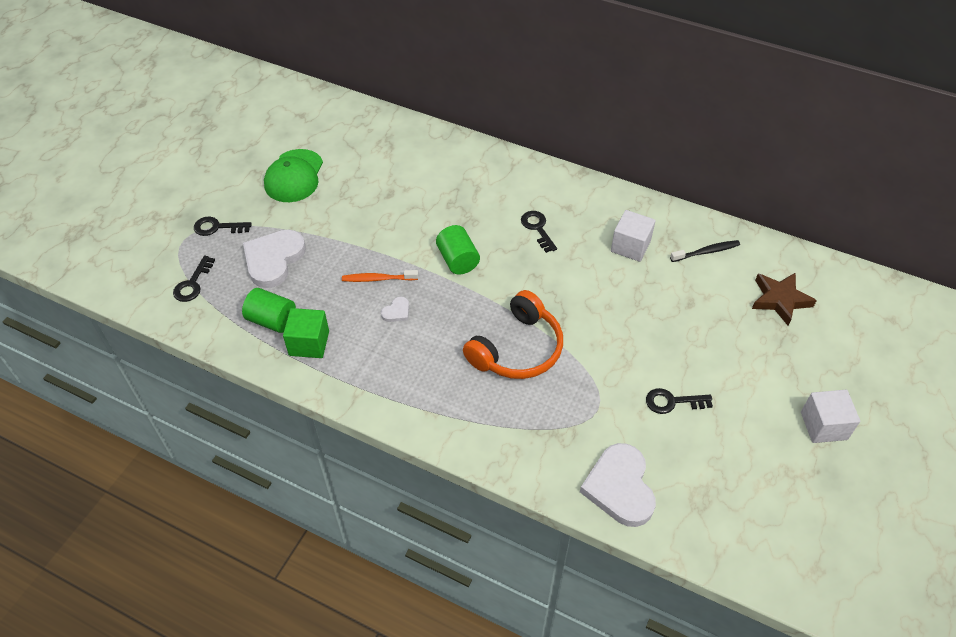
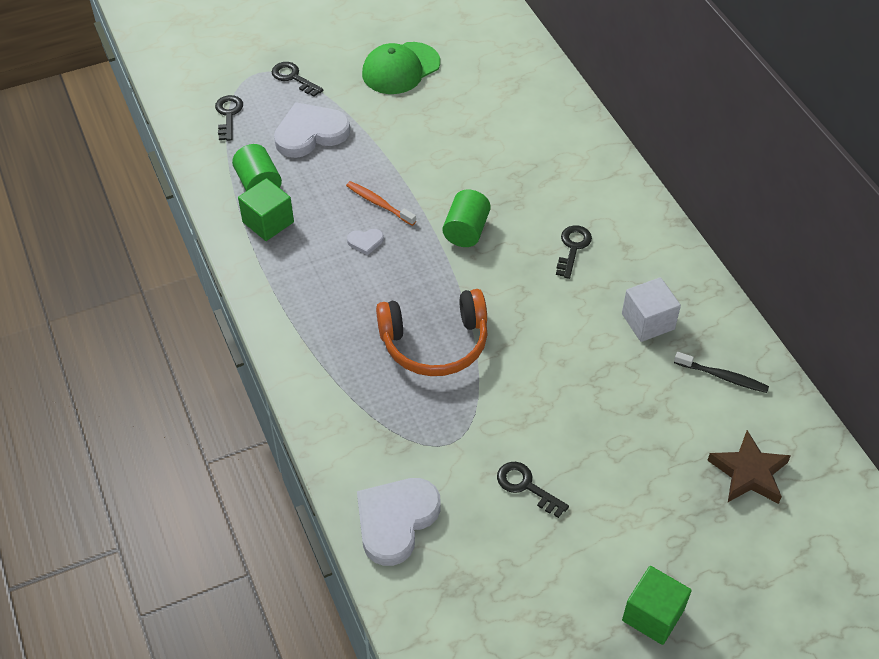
camera: 40 degrees right, 0 degrees up
(192, 284) = (228, 115): black key -> black key turned 120 degrees clockwise
(823, 425) = (653, 615): white cube -> green cube

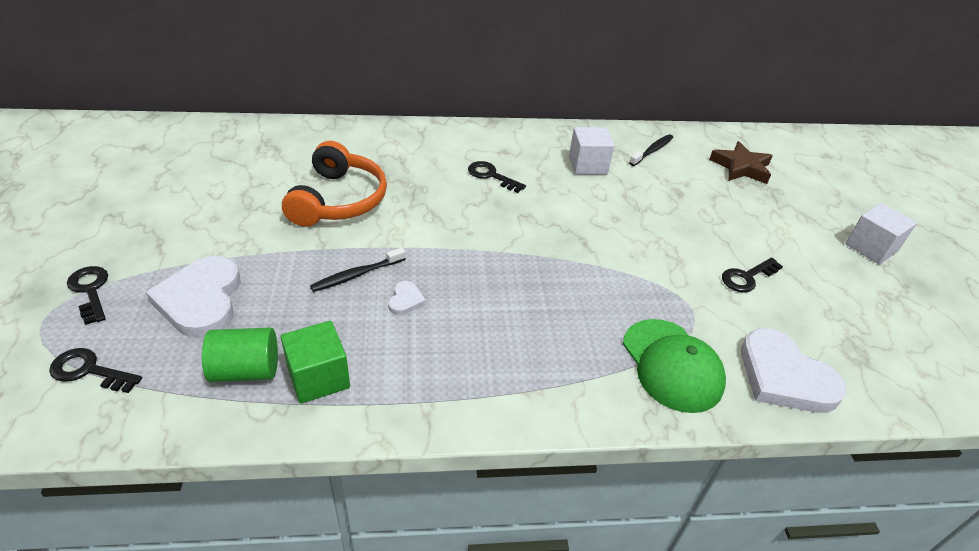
camera: 75 degrees left, 10 degrees down
(293, 78) = (90, 290): black key -> black key turned 90 degrees clockwise
(379, 204) = (357, 275): orange toothbrush -> black toothbrush
(400, 69) = (171, 206): green cap -> green cap (672, 365)
(435, 343) = (567, 287): orange headphones -> orange headphones (338, 200)
(466, 231) = (434, 227): green cylinder -> none
(653, 615) = (871, 248): green cube -> white cube

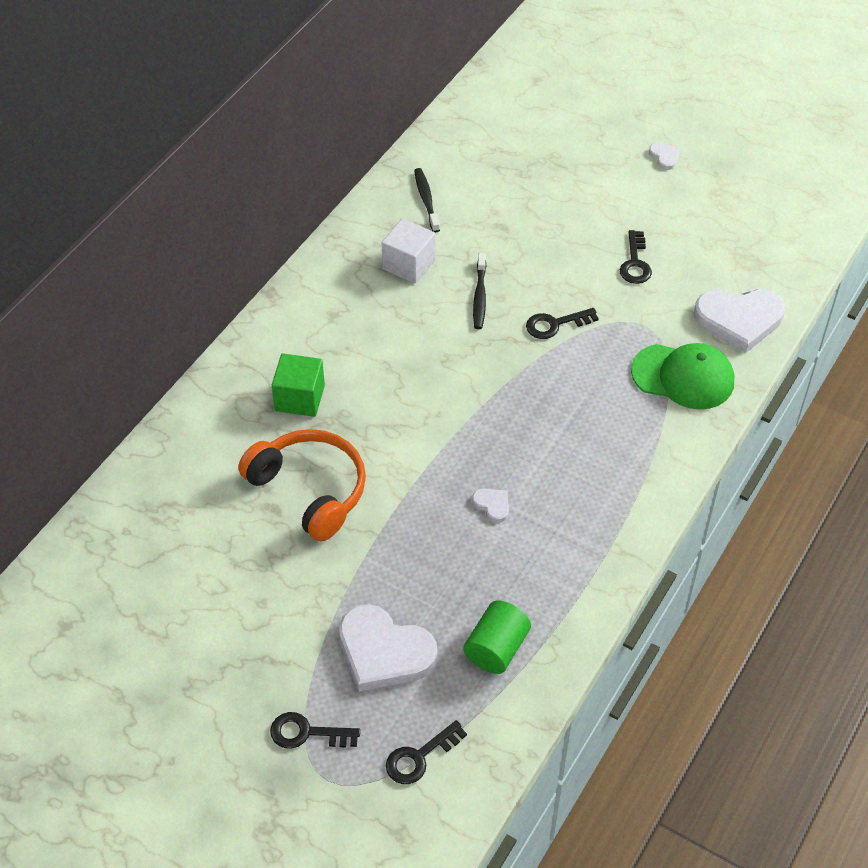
camera: 50 degrees left, 10 degrees up
(318, 377) = (538, 603): green cube -> green cube (300, 398)
(357, 275) = (434, 525): black toothbrush -> black toothbrush (480, 296)
(491, 176) = (366, 349): black key -> black key (555, 324)
(741, 167) = (503, 154): brown star -> none
(871, 248) = (664, 157): white cube -> white heart

